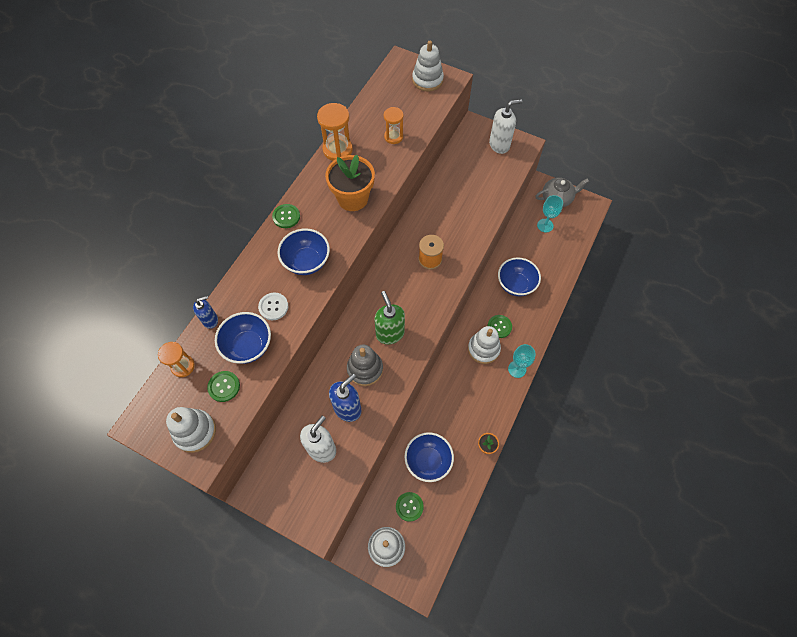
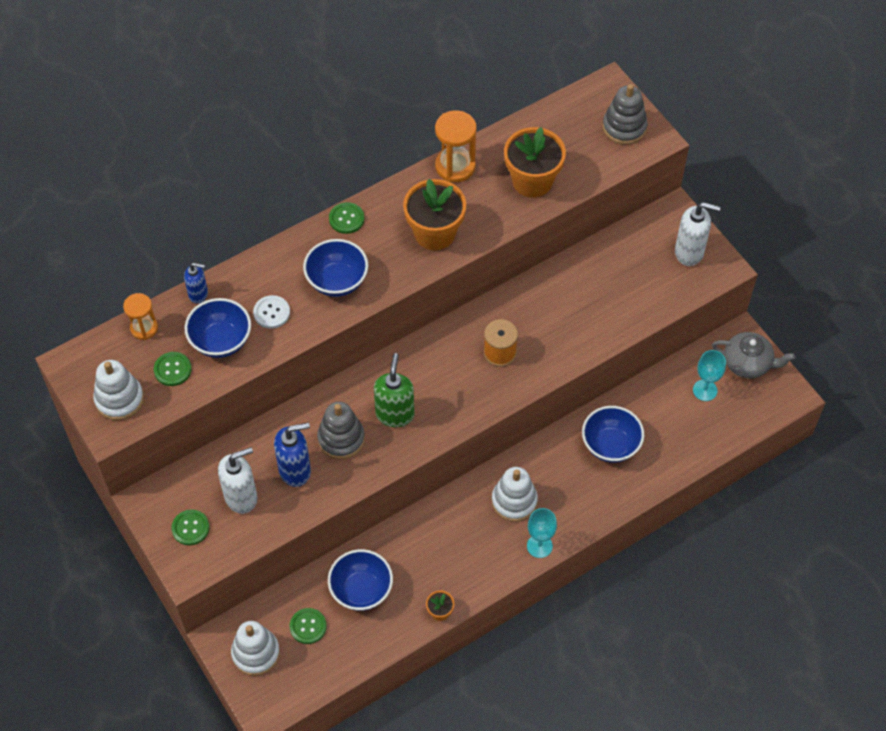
camera: 30 degrees right, 5 degrees down
(393, 137) = (532, 181): orange hourglass -> orange flower pot
(427, 80) = (624, 127): white stacking toy -> grey stacking toy
(499, 326) = (553, 485): green button -> green button (190, 528)

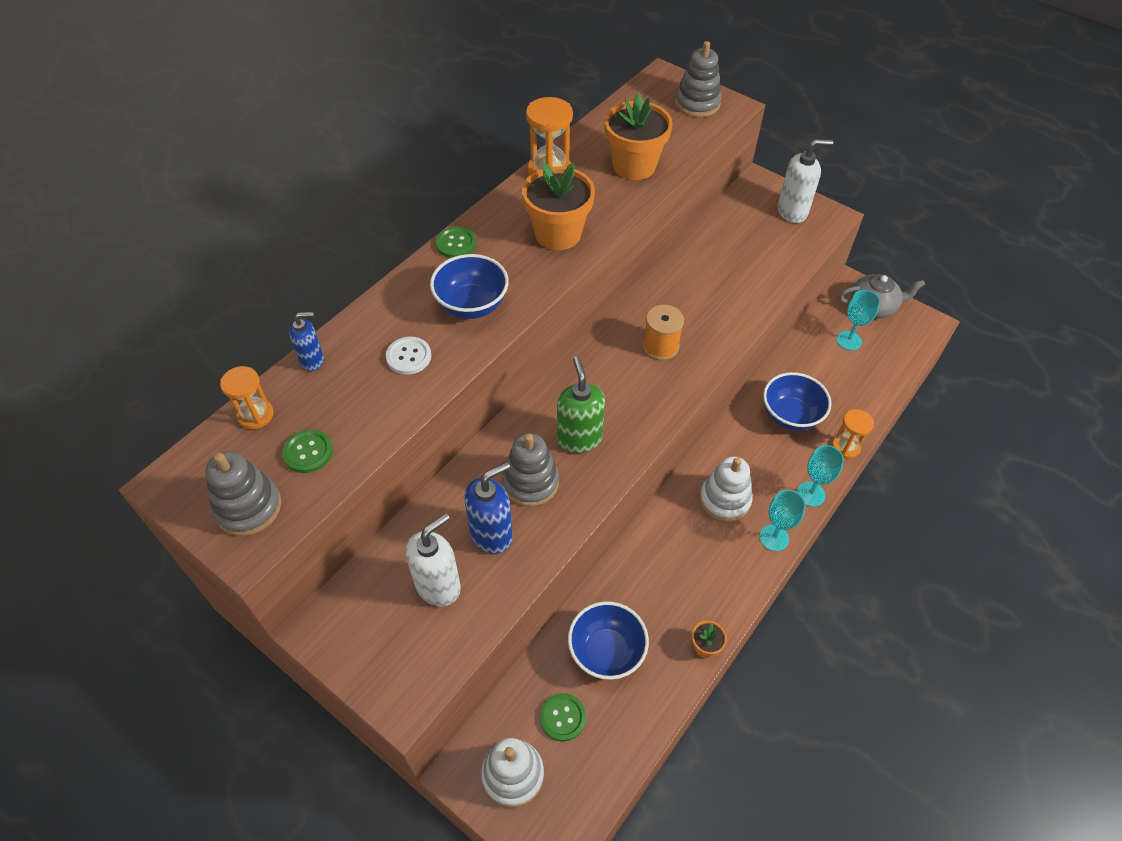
camera: 20 degrees left, 5 degrees down
(119, 399) = (248, 507): white stacking toy -> grey stacking toy
(190, 528) = (388, 645): green button -> none
(221, 341) = (358, 403): blue bowl -> none
(591, 519) = (811, 494): none -> turquoise goblet
(644, 488) = (845, 447): none -> orange hourglass

